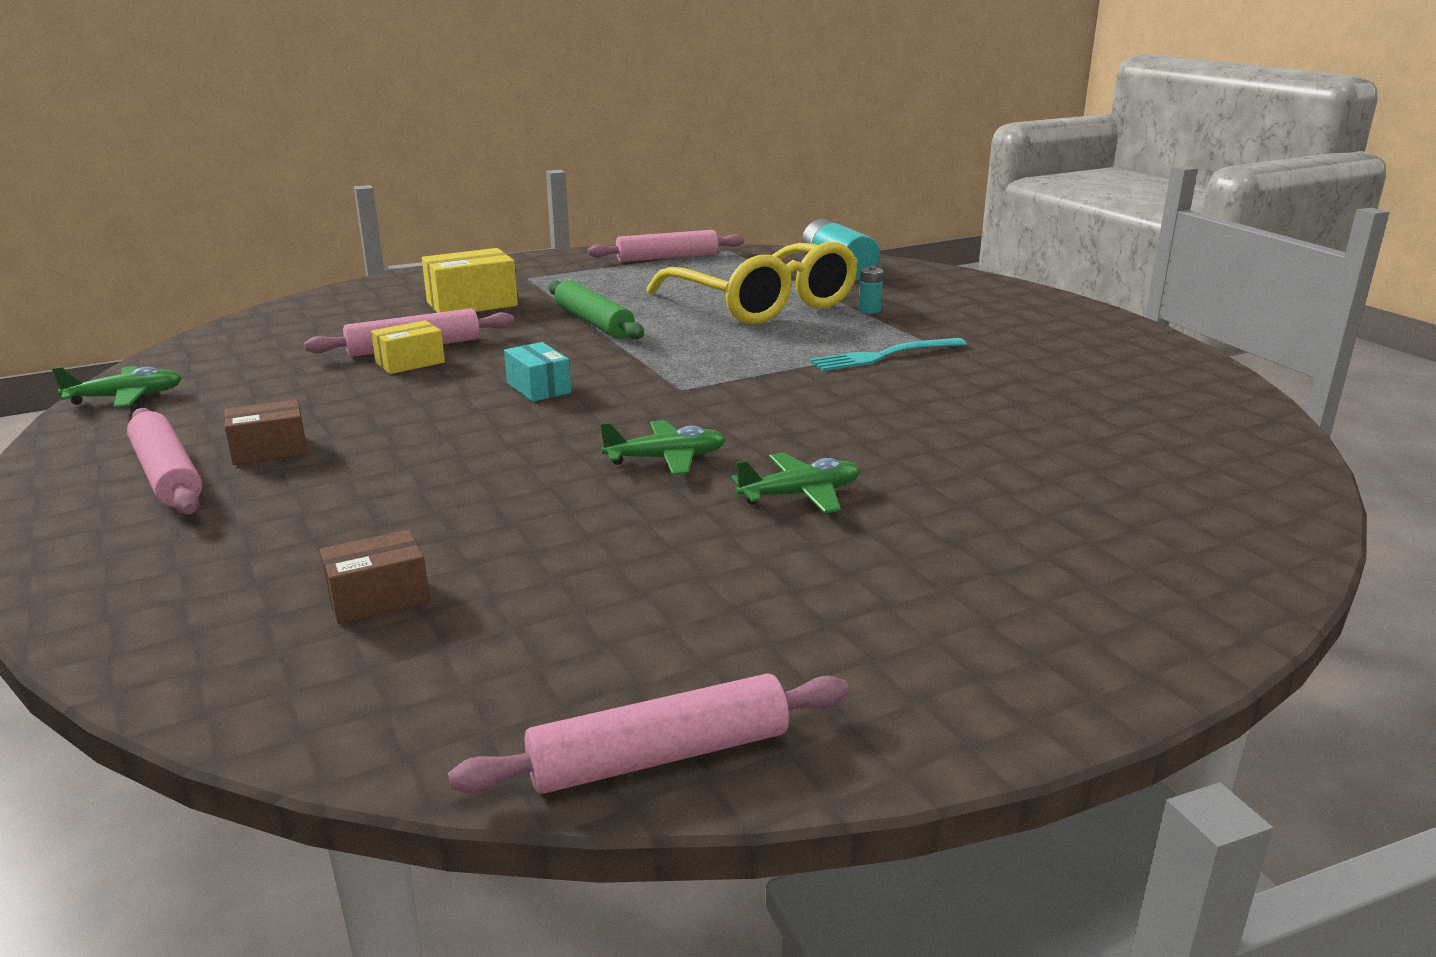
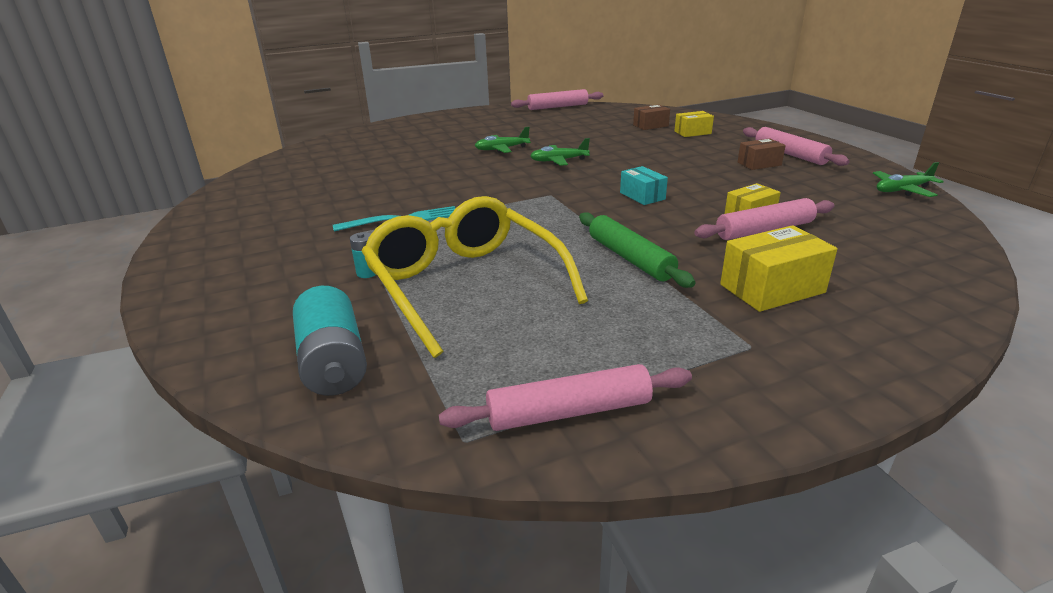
camera: 175 degrees left, 5 degrees up
(290, 559) = (692, 132): none -> yellow box

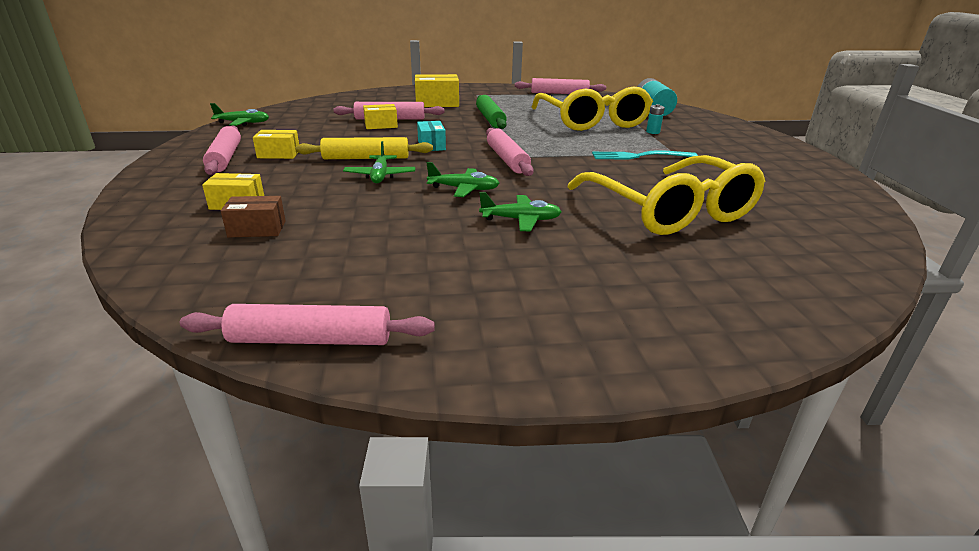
camera: 165 degrees left, 0 degrees up
(394, 169) = (669, 210): none -> yellow glasses
(546, 192) = (507, 159): none -> pink rolling pin
(637, 160) = (380, 176): none -> green plane
(678, 172) = (366, 158): none -> yellow rolling pin
(759, 164) = (279, 154): brown box -> yellow box

